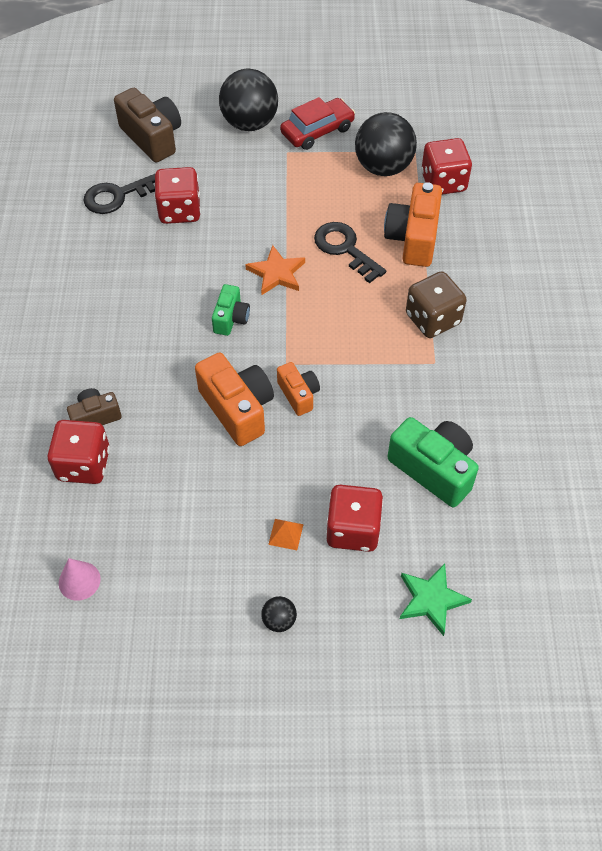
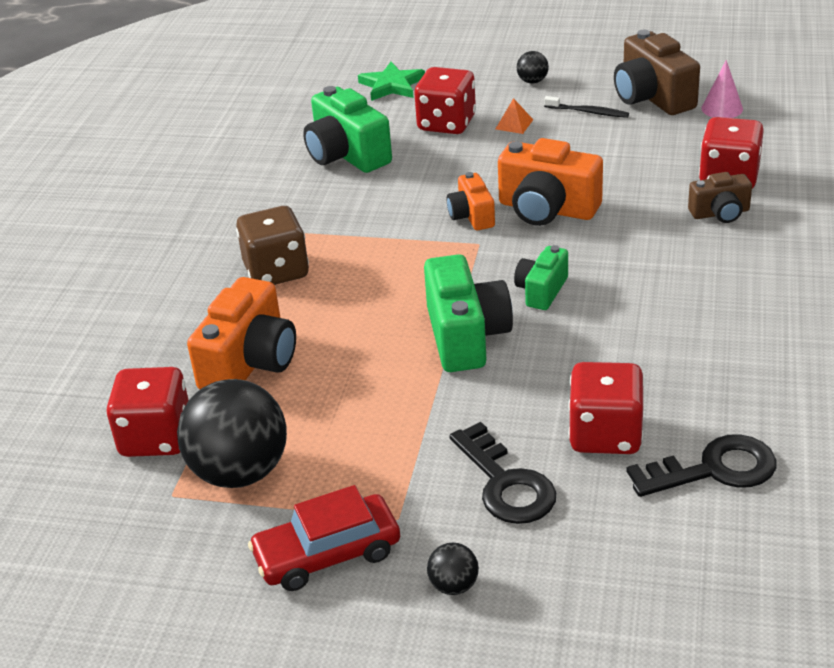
camera: 165 degrees left, 20 degrees down
(152, 137) = (653, 576): brown camera -> brown camera (652, 97)
(214, 562) = (588, 112): none -> black toothbrush
(238, 409) = (547, 209): orange camera -> orange camera turned 45 degrees counterclockwise
(249, 123) = (454, 586): black ball -> black ball, size x0.43
(276, 273) = (466, 336): orange star -> green camera
(345, 249) = (356, 358): black key -> black key (505, 483)

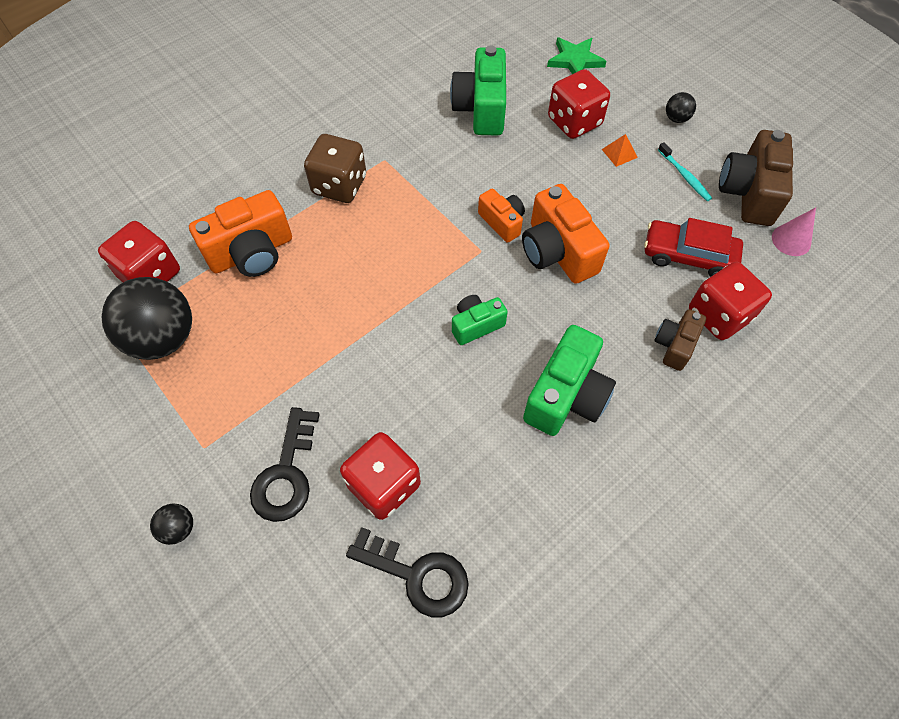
camera: 35 degrees right, 25 degrees up
(327, 554) = (143, 442): red car -> red car (688, 255)
(466, 336) = (390, 329): green camera -> green camera (566, 396)
(471, 216) = (502, 222): orange camera -> orange camera turned 120 degrees clockwise
(588, 112) = (684, 176): black toothbrush -> turquoise toothbrush
(720, 213) = (674, 345): brown camera -> brown camera turned 90 degrees clockwise

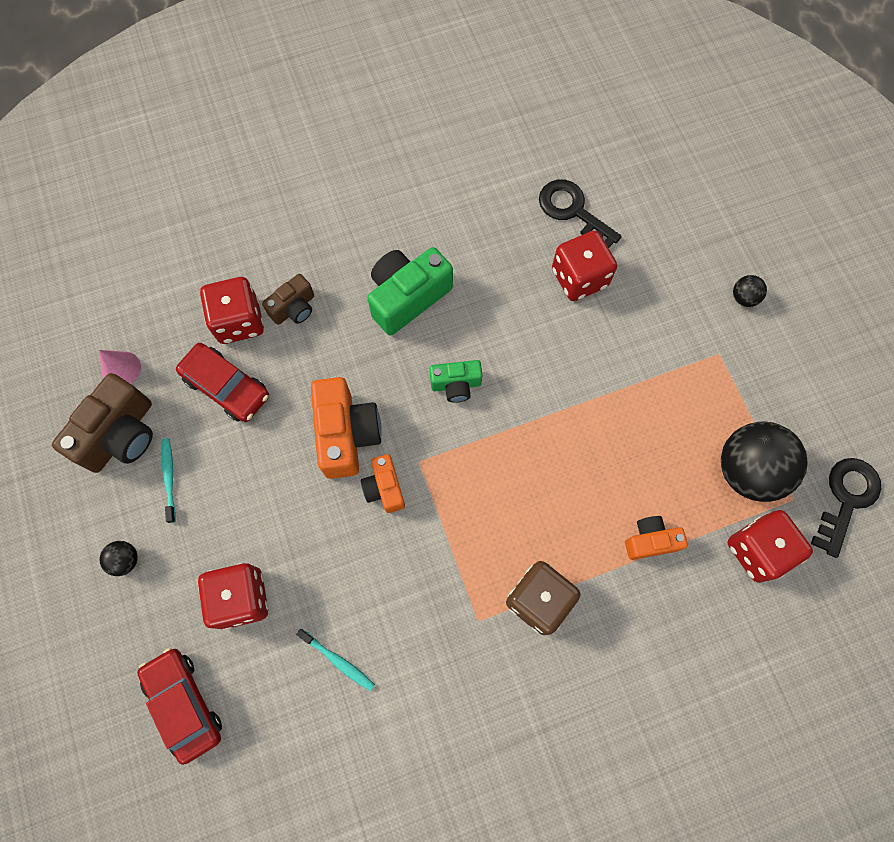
camera: 160 degrees left, 10 degrees up
(252, 253) = (650, 541): orange camera -> orange camera, size x0.58
(286, 473) = (654, 311): black key -> black key (846, 499)
(481, 109) = (338, 661): green camera -> turquoise toothbrush
(575, 60) = (184, 703): green star -> red car
(619, 153) = (217, 533): orange pyramid -> none

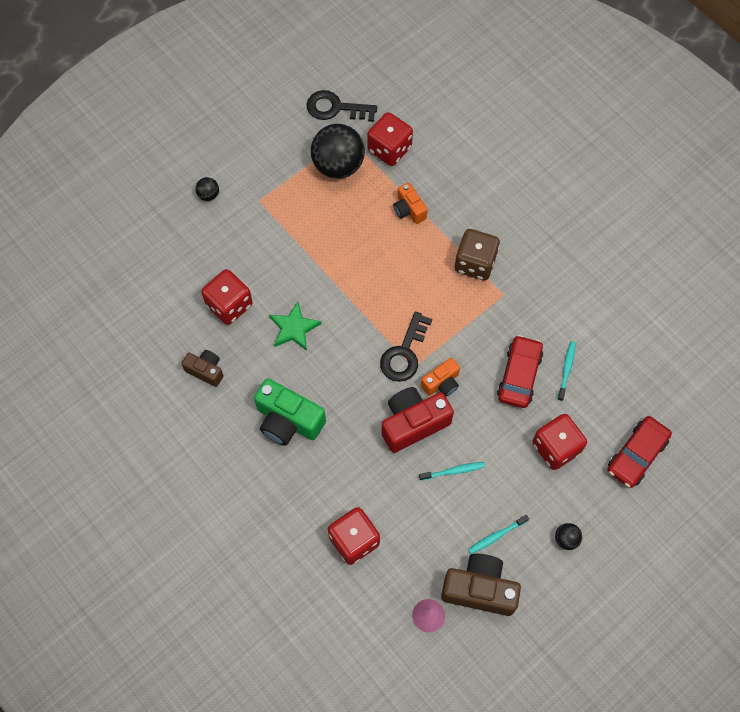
camera: 110 degrees left, 5 degrees down
(226, 387) = (411, 526): red car -> red car (519, 375)
(268, 459) = (453, 471): none -> turquoise toothbrush
(294, 308) = (328, 502): brown camera -> brown camera (206, 370)
(346, 434) = (413, 423): orange camera -> red camera
(456, 385) = (346, 362): green camera -> none
(523, 340) = (294, 328): none -> green star
(573, 211) = (172, 325): black key -> black key (404, 353)

